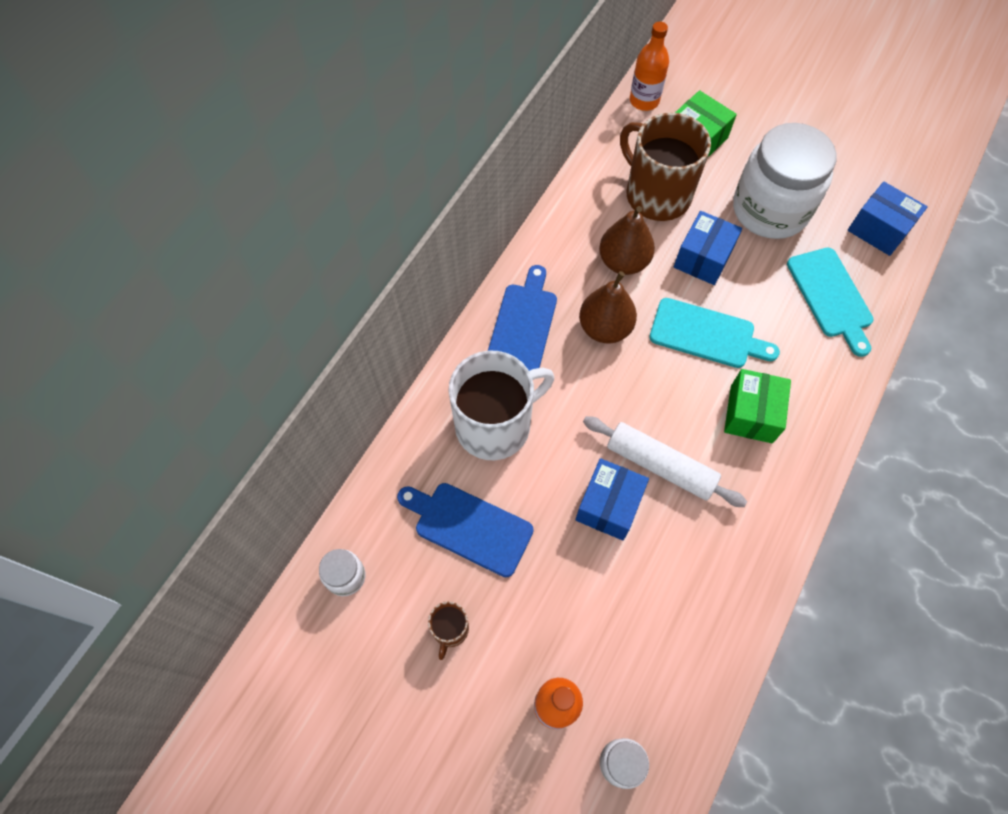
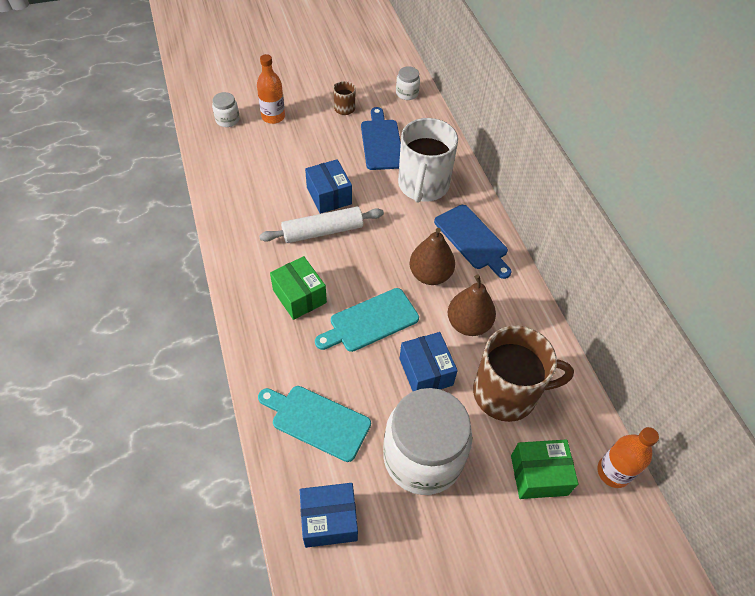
camera: 130 degrees right, 10 degrees down
(469, 526) = (381, 142): blue cutting board -> blue cutting board turned 75 degrees counterclockwise

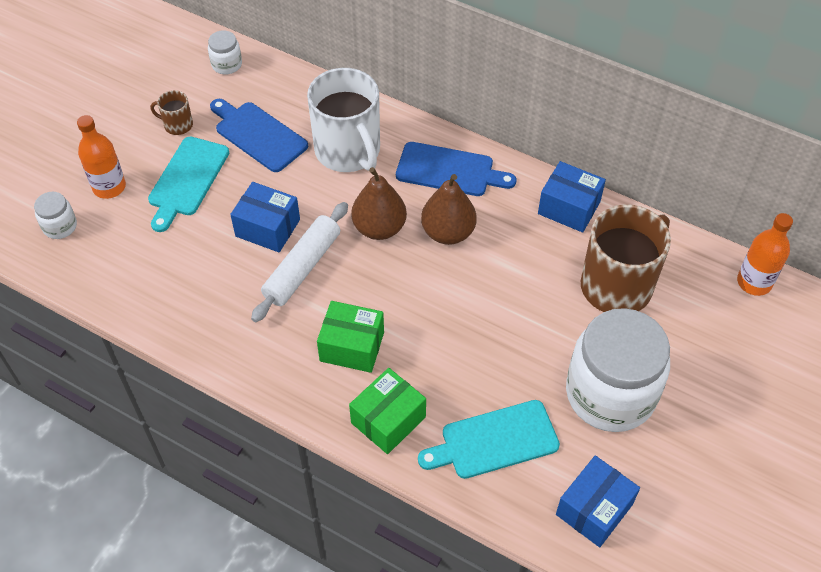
camera: 40 degrees left, 0 degrees up
(370, 321) = (442, 317): turquoise cutting board -> turquoise cutting board (187, 180)
(426, 372) = (537, 322): blue box -> blue box (569, 208)
(468, 324) = (527, 251): brown pear -> brown pear (379, 228)
(539, 475) = (707, 331): green box -> green box (388, 420)

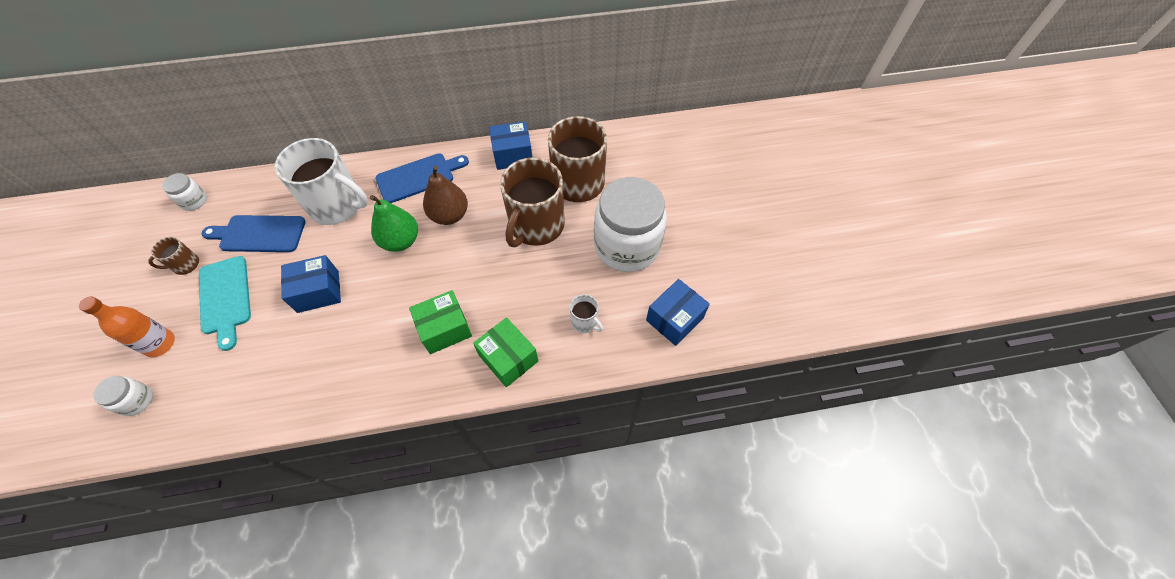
camera: 40 degrees left, 5 degrees up
(302, 268) = (367, 301): white rolling pin -> none
(379, 228) = (400, 241): brown pear -> green pear
(388, 420) = (508, 358): green box -> green box turned 45 degrees counterclockwise
(494, 441) = (585, 322): turquoise cutting board -> white mug
(528, 304) = (536, 226): none -> brown mug
(594, 509) = (674, 319): blue box -> blue box turned 45 degrees clockwise
(754, 282) = (649, 133): orange bottle -> none

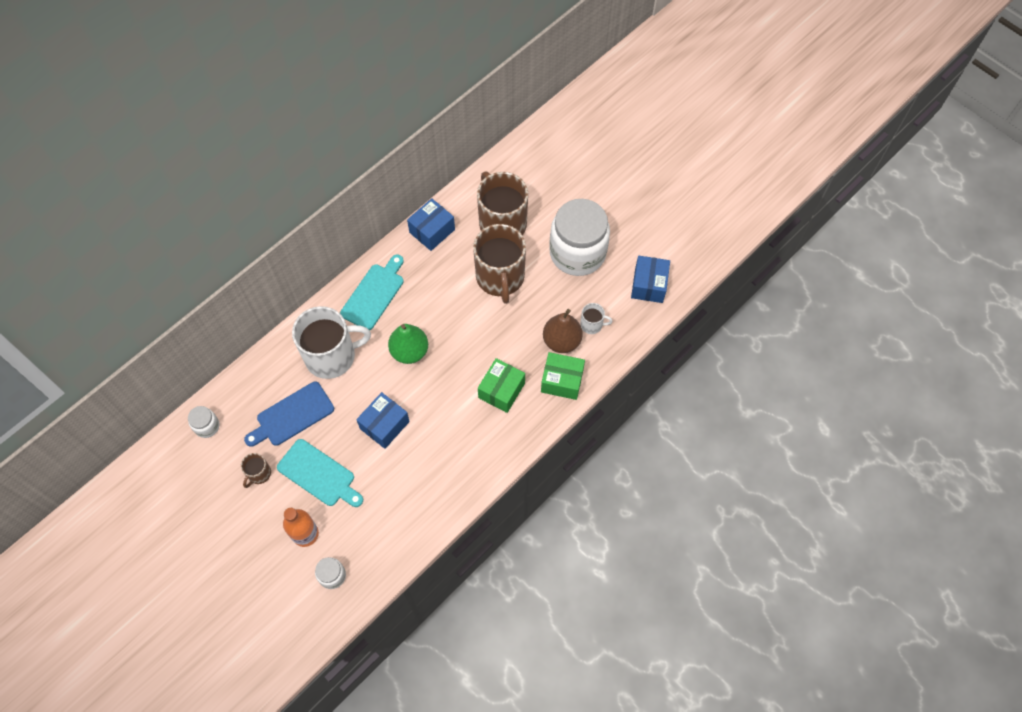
camera: 35 degrees left, 5 degrees up
(419, 177) = (374, 294): blue cutting board -> turquoise cutting board
(449, 215) = (428, 309): brown pear -> brown pear (561, 341)

